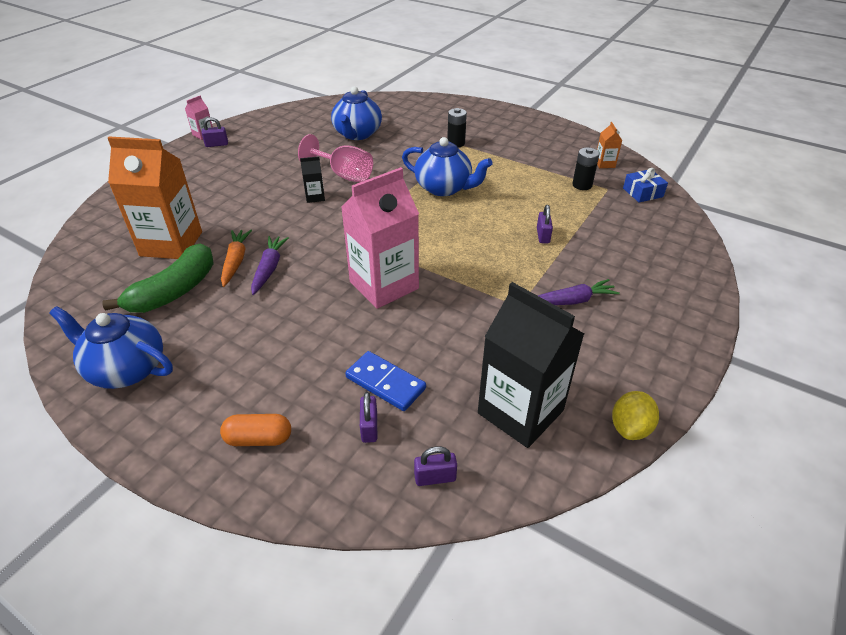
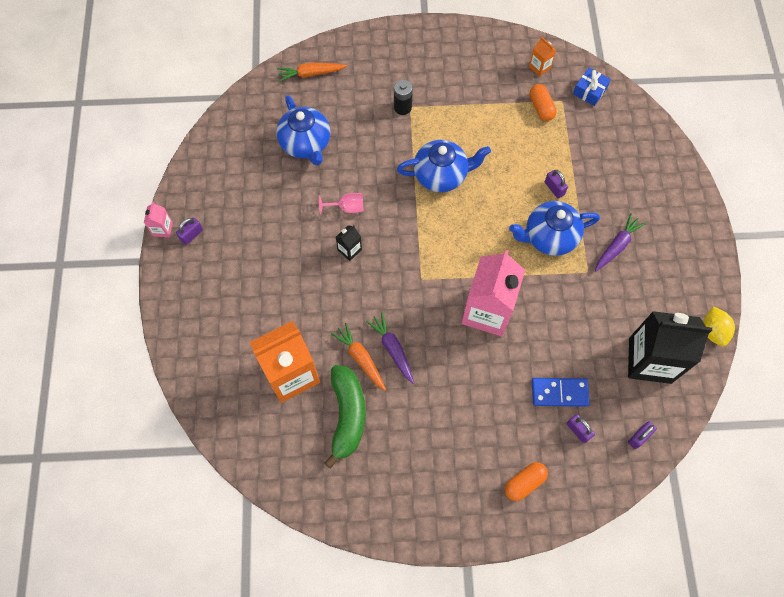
camera: 35 degrees left, 25 degrees up
(126, 369) = (390, 496): blue teapot -> blue teapot (549, 237)
(344, 175) = (347, 208): pink goblet -> pink goblet, size x0.61
(405, 106) = (310, 74): none -> orange carrot
(582, 185) = (541, 107): black battery -> orange capsule

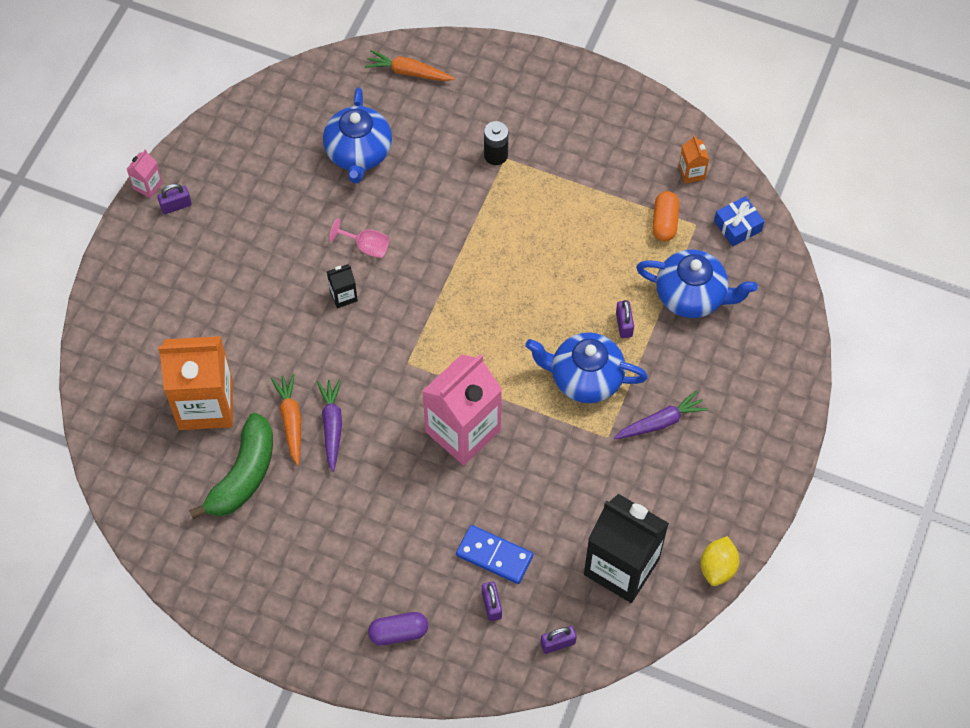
camera: 25 degrees right, 5 degrees down
(441, 175) = (497, 254): blue teapot -> blue teapot (692, 296)
(524, 483) = (398, 633): orange capsule -> purple capsule

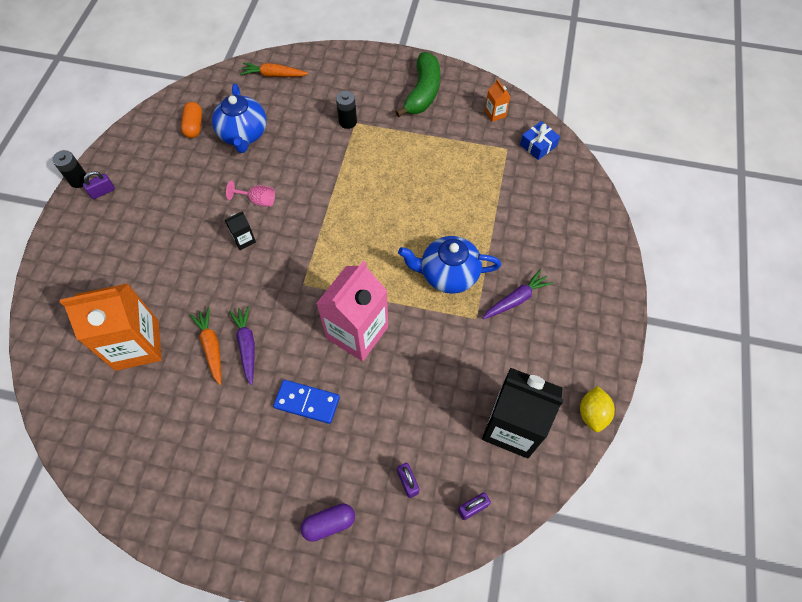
camera: 10 degrees left, 0 degrees up
(148, 186) = (79, 180): pink carton -> black battery
(243, 475) = (174, 401): green banana -> green banana (423, 92)
(494, 556) = (402, 436): blue domino -> blue domino (307, 402)
(624, 324) = (470, 228): purple padlock -> none
(664, 222) = (483, 150): orange capsule -> orange capsule (194, 126)
(692, 296) = (516, 199): blue teapot -> none

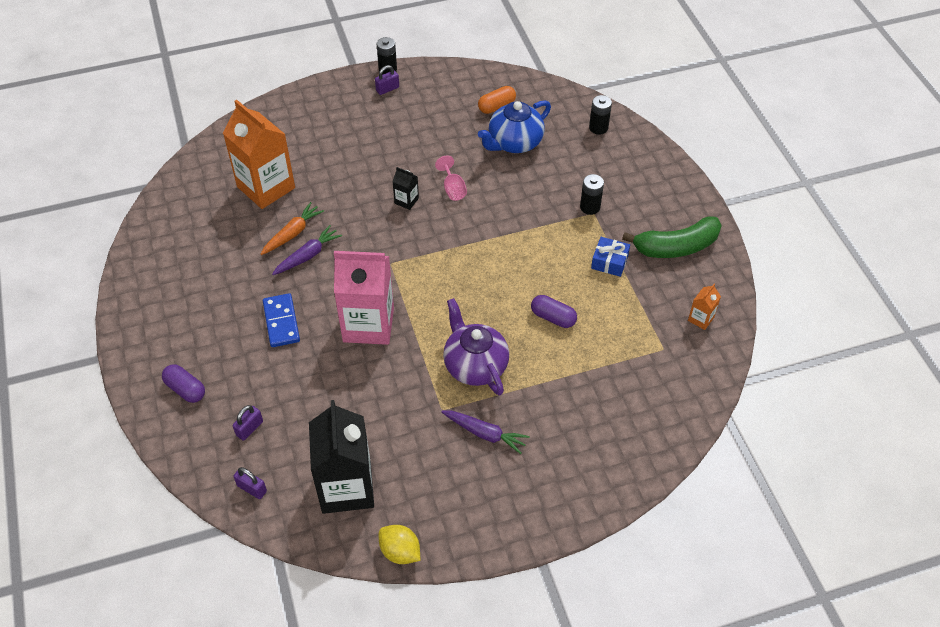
camera: 60 degrees right, 10 degrees down
(102, 192) = (387, 89): purple padlock -> purple padlock turned 60 degrees counterclockwise
(274, 75) = (598, 128): orange carrot -> black battery
(436, 199) = (553, 317): none -> purple capsule
(448, 274) = (475, 365): blue teapot -> purple teapot
(538, 145) = (690, 374): blue gift -> blue gift (609, 262)
(592, 413) = (400, 552): yellow lemon -> yellow lemon turned 60 degrees clockwise

